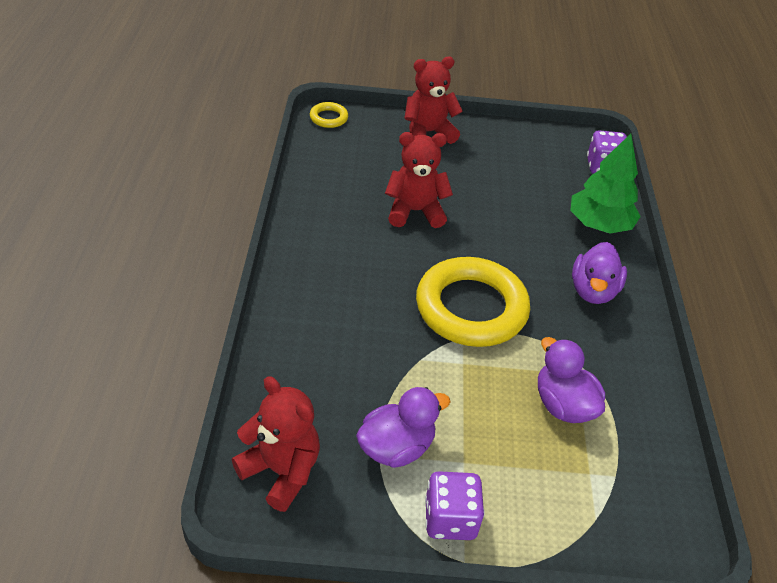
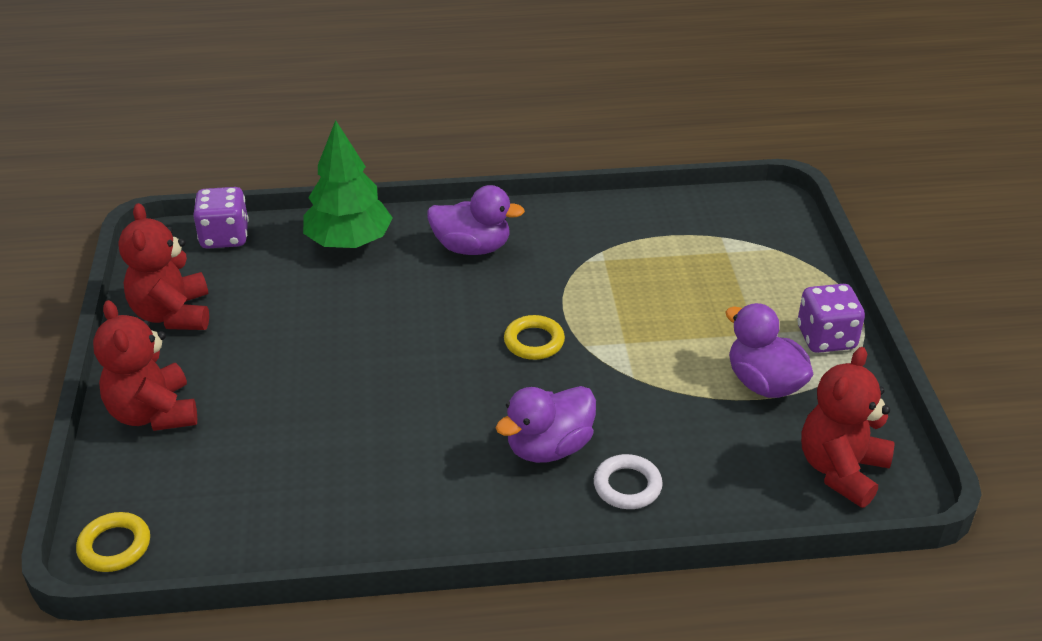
camera: 95 degrees left, 5 degrees down
(306, 330) = (627, 486): none -> white ring
(415, 211) = (358, 408): red teddy bear -> red teddy bear (173, 314)
(471, 308) = (534, 341): yellow ring -> yellow ring, size x0.43
(563, 405) = (651, 268): purple duck -> purple duck (549, 447)

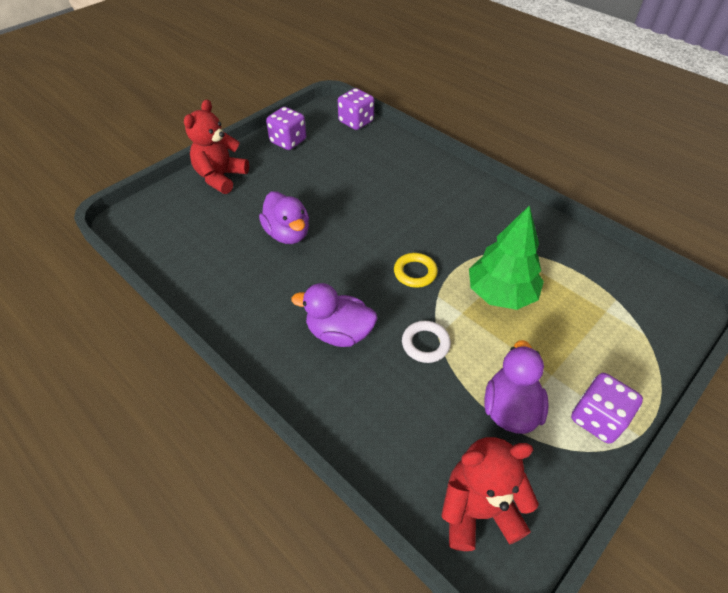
camera: 50 degrees right, 10 degrees up
(114, 546) = (130, 220): yellow ring -> none
(173, 314) = (288, 141): red teddy bear -> purple dice
(349, 242) = (403, 159): green tree -> green tree (501, 293)
(472, 248) = (456, 202): purple duck -> purple duck (288, 234)
(627, 486) = (344, 390): white ring -> white ring (425, 344)

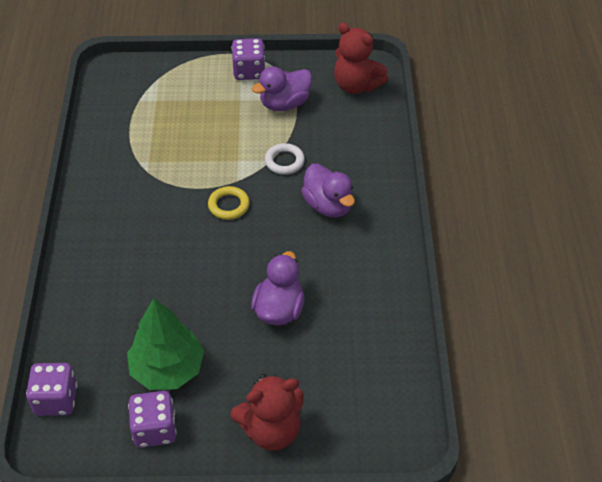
camera: 135 degrees left, 0 degrees up
(501, 293) = (196, 152): green tree -> green tree (167, 369)

